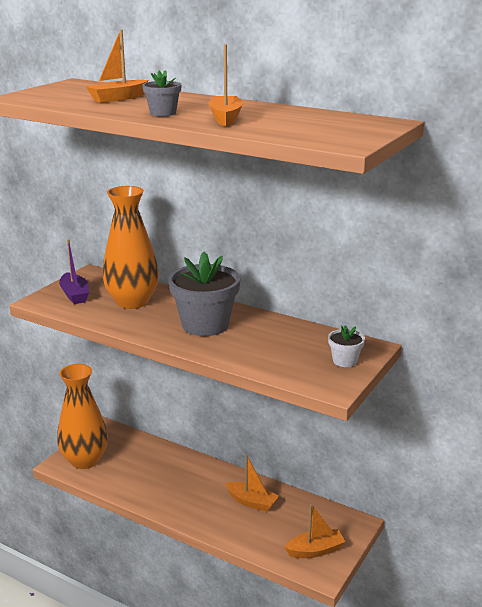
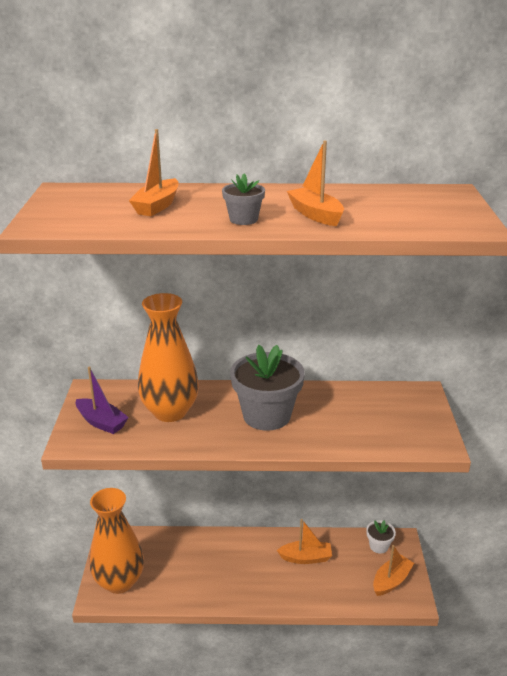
camera: 30 degrees left, 5 degrees up
(345, 361) = (419, 413): white flower pot -> white flower pot (379, 546)

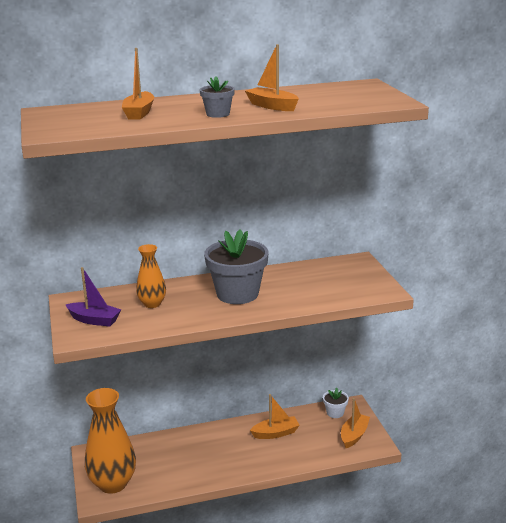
camera: 15 degrees left, 5 degrees down
(170, 412) = (152, 304): orange vase -> orange vase, size x0.55

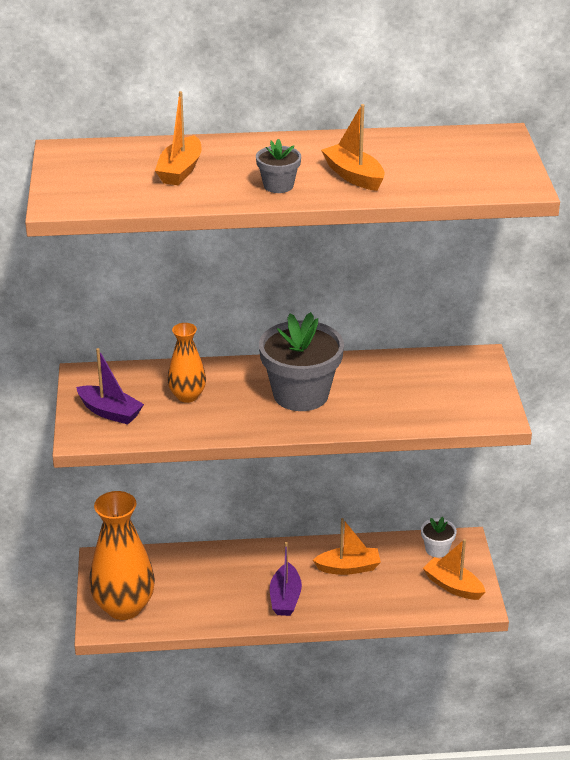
camera: 10 degrees right, 10 degrees up
(235, 460) = (285, 598): none -> purple boat
(354, 435) = (453, 586): orange boat -> orange boat turned 90 degrees counterclockwise

